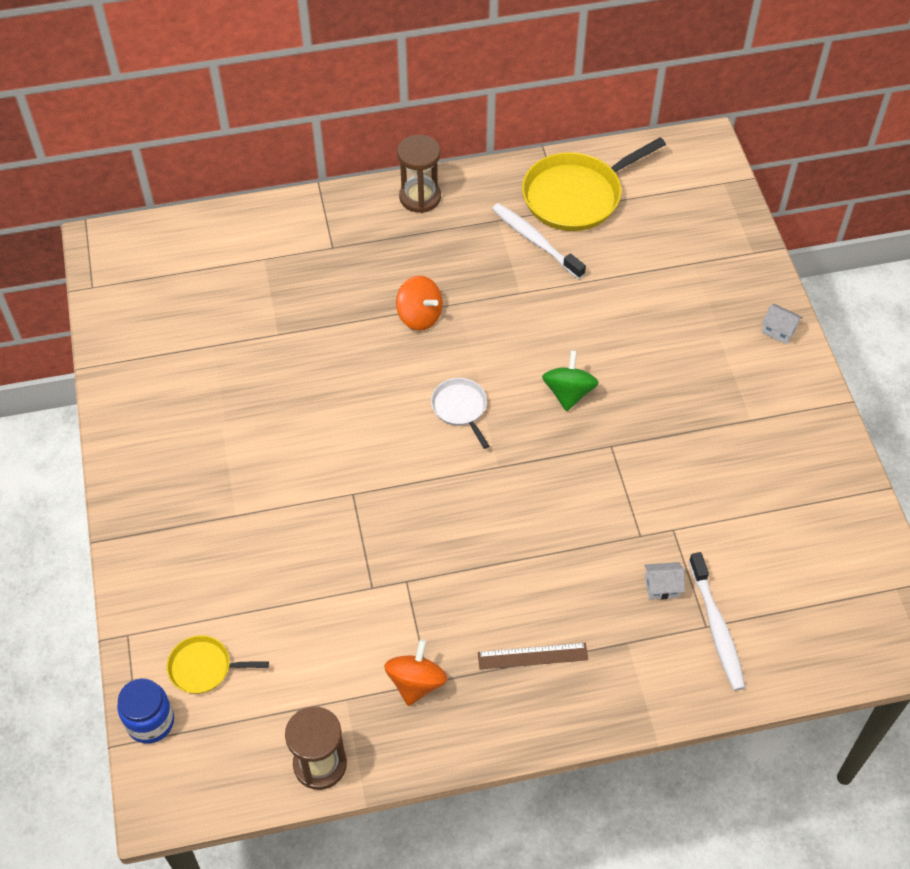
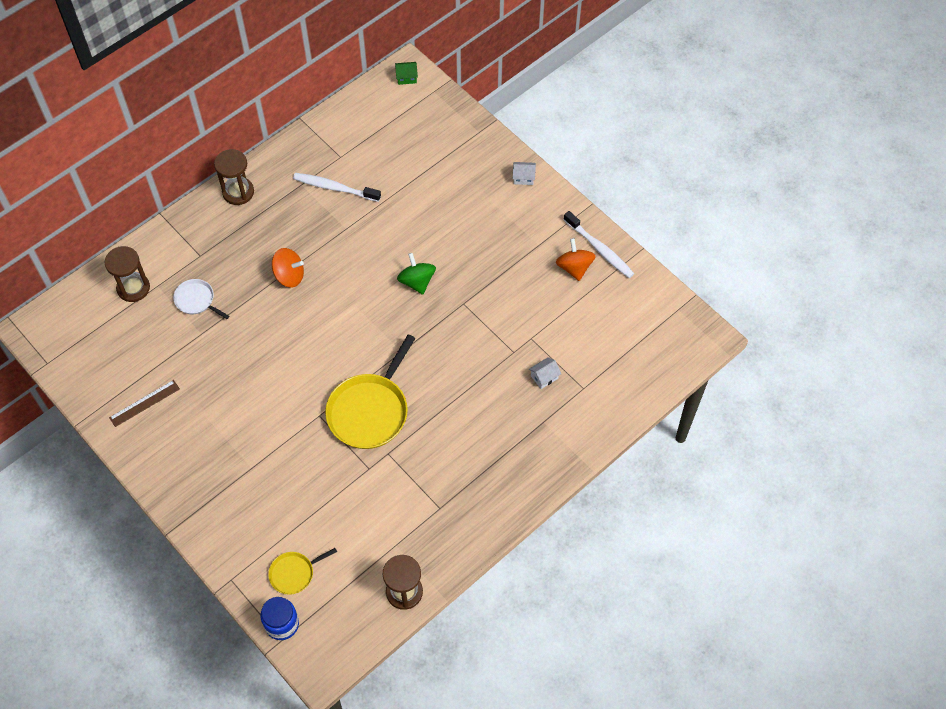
camera: 30 degrees left, 5 degrees up
(236, 249) = (133, 288): none -> brown hourglass
(416, 683) = (432, 512): orange spinning top -> orange spinning top (574, 267)
(460, 408) = (354, 325): white pan -> white pan (196, 300)
(532, 656) = (492, 459): brown ruler -> brown ruler (144, 403)
(576, 196) = (343, 144): yellow pan -> yellow pan (370, 411)
(699, 154) = (406, 77): none -> green house
(716, 628) = (590, 386): white toothbrush -> white toothbrush (600, 249)

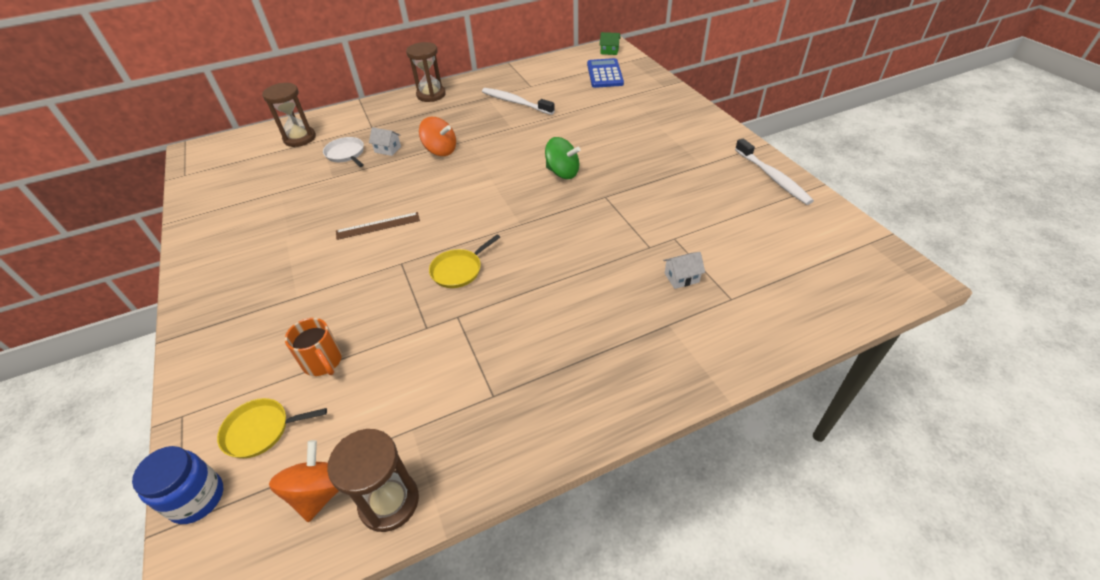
camera: 20 degrees right, 15 degrees down
(144, 403) = (238, 219): brown ruler -> brown ruler (378, 226)
(307, 515) = (323, 362): none -> orange mug
(370, 411) = (458, 270): yellow pan -> yellow pan, size x0.51
(413, 121) = (604, 74): none -> blue calculator
(417, 281) = (562, 172): green spinning top -> green spinning top turned 120 degrees clockwise
(523, 178) = (699, 117): white house -> white house (387, 149)
(574, 267) = (740, 187): orange spinning top -> orange spinning top (320, 492)

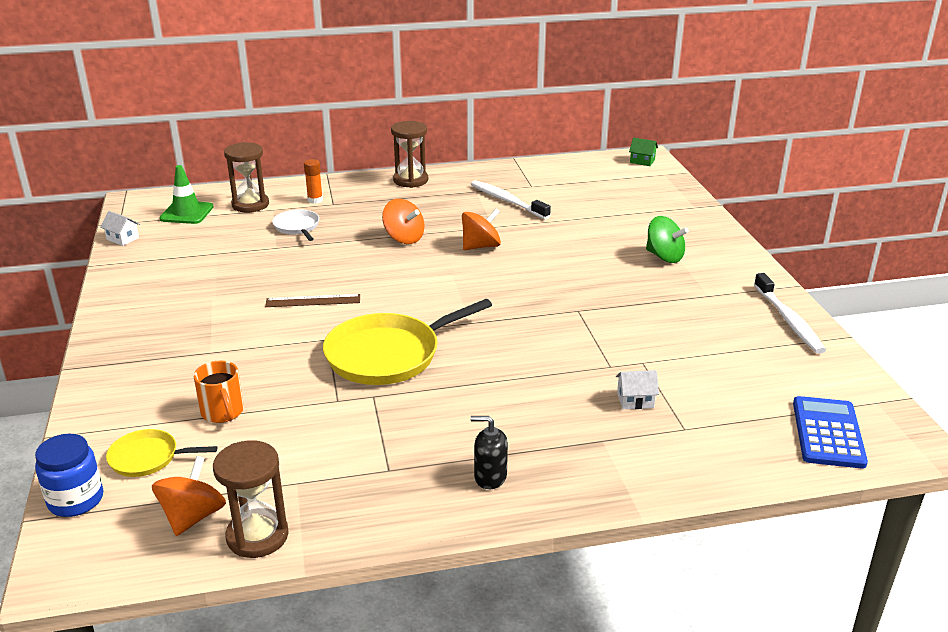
camera: 10 degrees right, 15 degrees down
(244, 155) = (186, 213): none -> green traffic cone
(355, 125) = (315, 200): none -> orange glue stick
(387, 149) = (344, 229): white house -> white house (122, 239)
(458, 270) = (388, 355): yellow pan -> yellow pan, size x1.95
(507, 148) = (481, 246): none -> orange spinning top
(562, 172) = (537, 280): green spinning top -> green spinning top (664, 257)
(585, 384) = (490, 477): none -> black soap dispenser
(604, 74) = (626, 185): blue calculator -> blue calculator (828, 433)

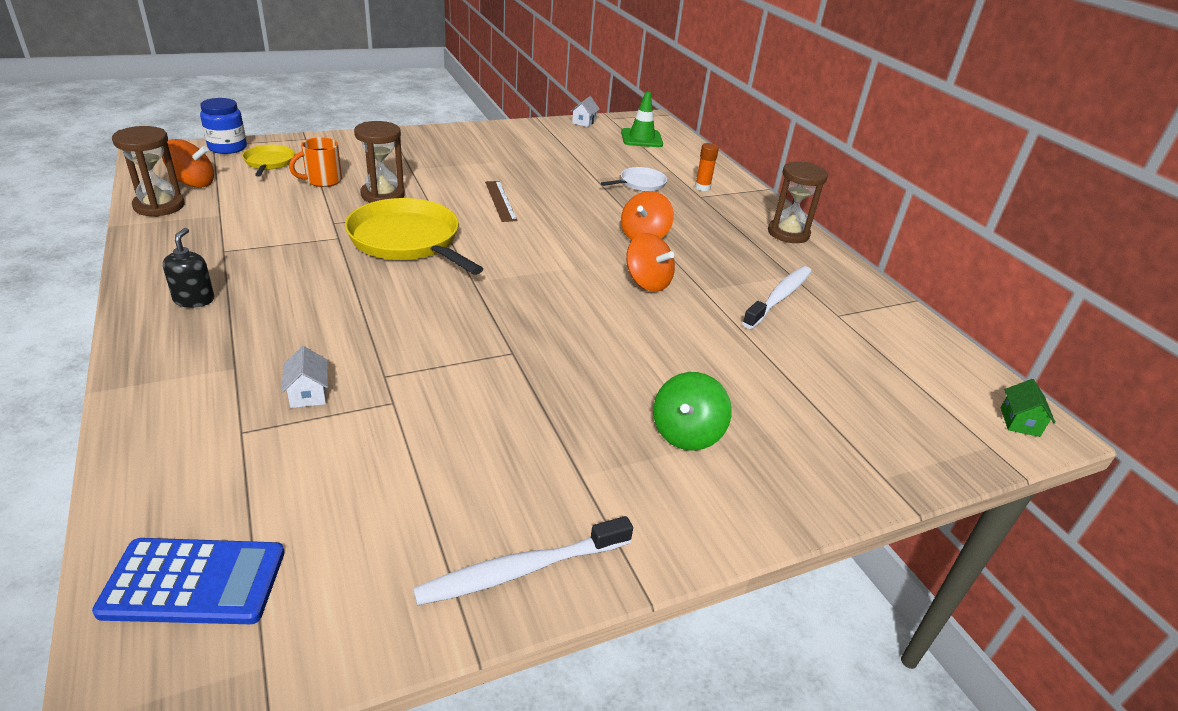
camera: 75 degrees right, 5 degrees up
(250, 204) = (674, 161): brown hourglass -> brown hourglass (383, 195)

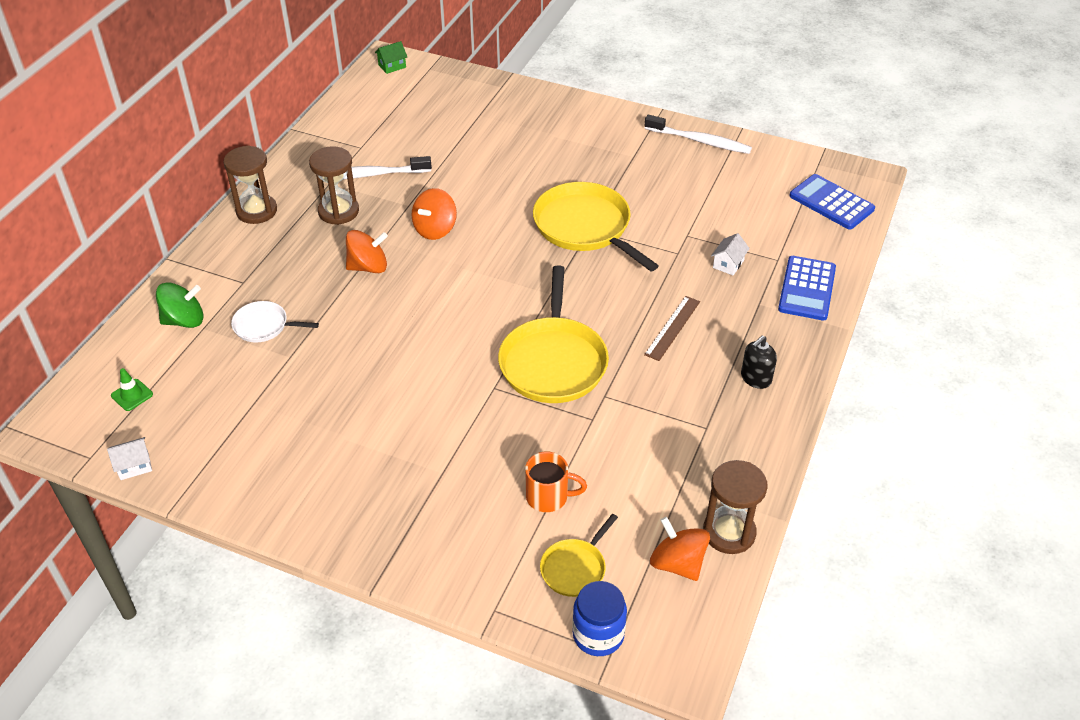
camera: 130 degrees left, 10 degrees up
(175, 413) = (807, 289): none -> blue calculator
(383, 195) = (514, 438): brown hourglass -> brown hourglass (338, 211)
(500, 201) = (420, 371): brown ruler -> brown ruler (672, 328)
(519, 352) = (585, 227): none -> yellow pan
(641, 138) = (132, 395): green traffic cone -> green traffic cone, size x0.59
(647, 282) = (435, 229): orange spinning top -> orange spinning top turned 150 degrees counterclockwise
(686, 433) = (559, 145): green spinning top -> green spinning top (184, 320)
(702, 187) = (220, 291): orange glue stick -> none

